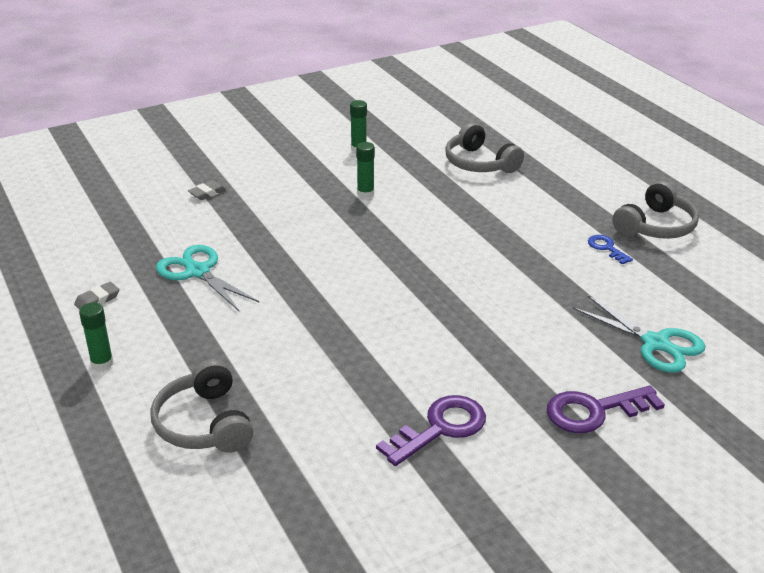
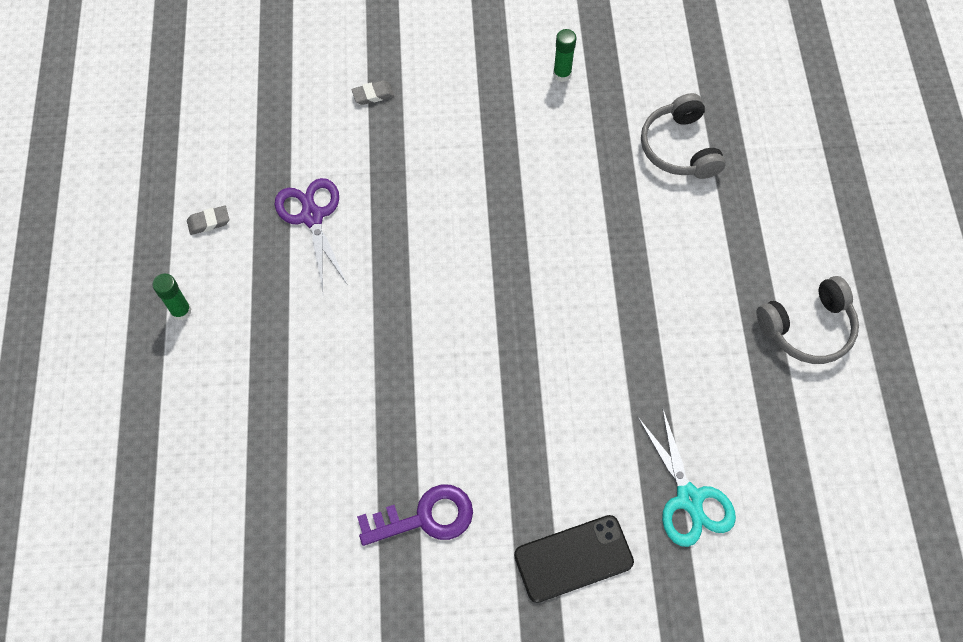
camera: 25 degrees right, 30 degrees up
(197, 272) = (312, 216): turquoise scissors -> purple scissors
(204, 424) = (233, 423): grey headphones -> none
(365, 193) = (530, 155): green glue stick -> none
(594, 411) = (573, 558): purple key -> black phone
(606, 248) = (731, 341): blue key -> none

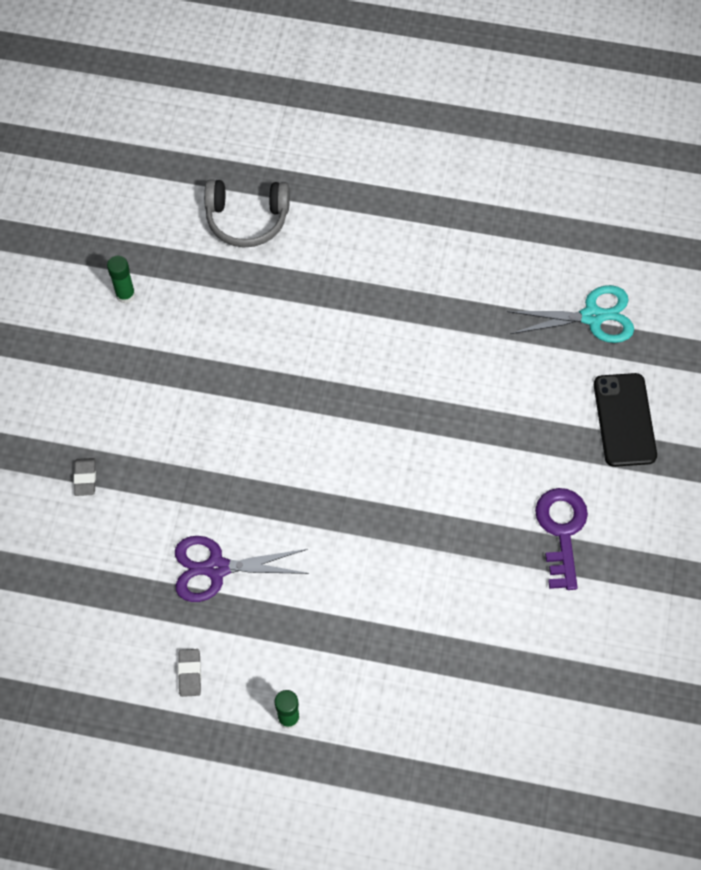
camera: 75 degrees left, 0 degrees up
(807, 328) = (461, 178): grey headphones -> none

